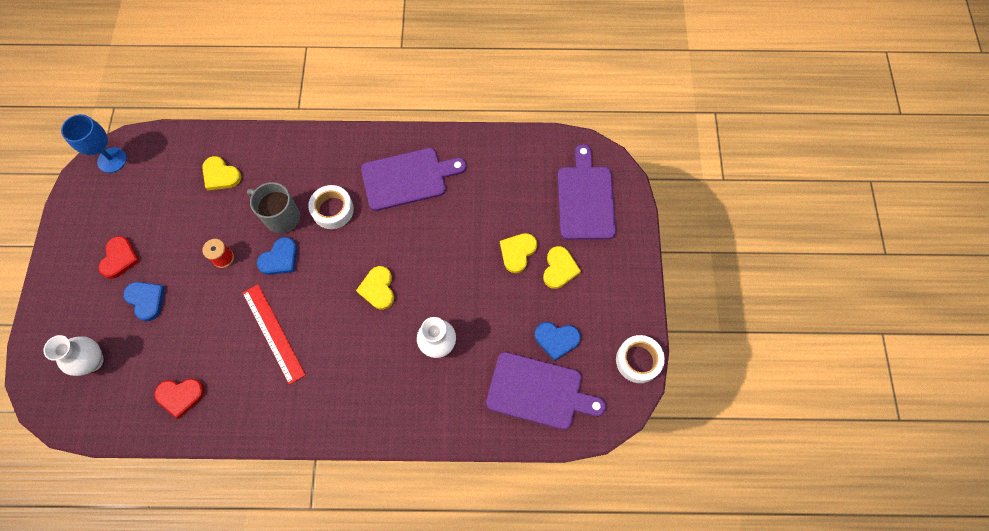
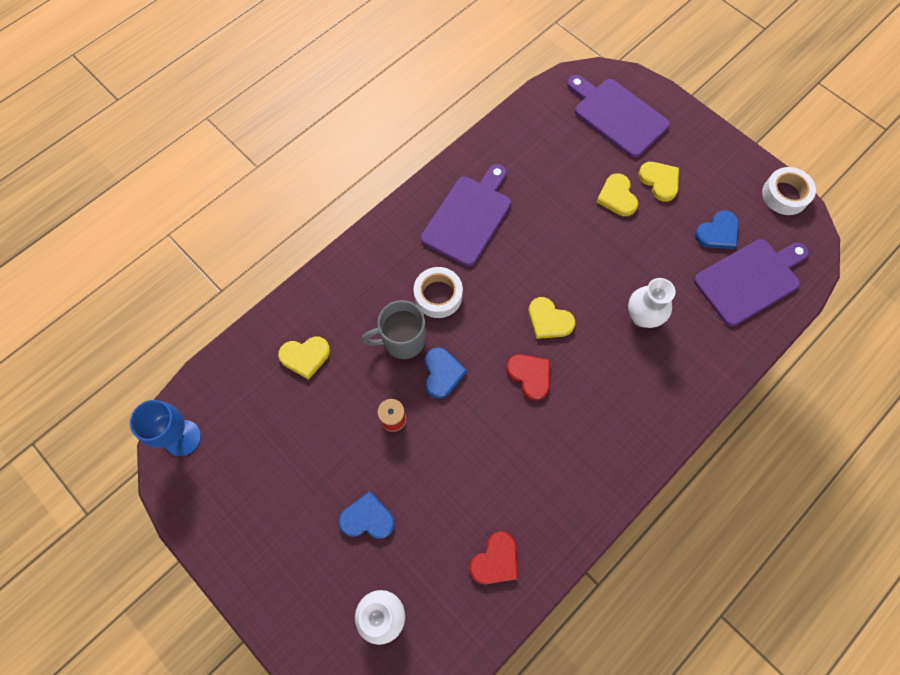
camera: 45 degrees left, 0 degrees up
(120, 258) = (298, 510): red heart -> red heart (530, 375)
(273, 333) = (509, 434): red ruler -> none

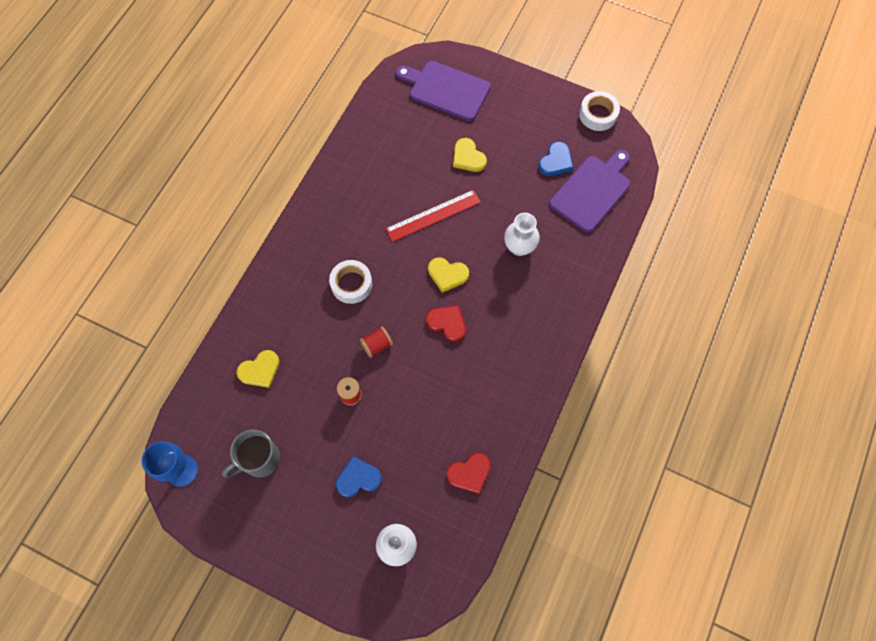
camera: 20 degrees left, 0 degrees up
(402, 340) = (335, 330): grey mug -> grey mug (259, 459)
(442, 373) = (377, 345): blue heart -> red spool
(469, 217) = (354, 212): purple cutting board -> none
(495, 560) = (469, 473): red heart -> red heart turned 45 degrees clockwise
(555, 249) = (433, 215): none -> red ruler
(659, 181) = (497, 134): yellow heart -> none

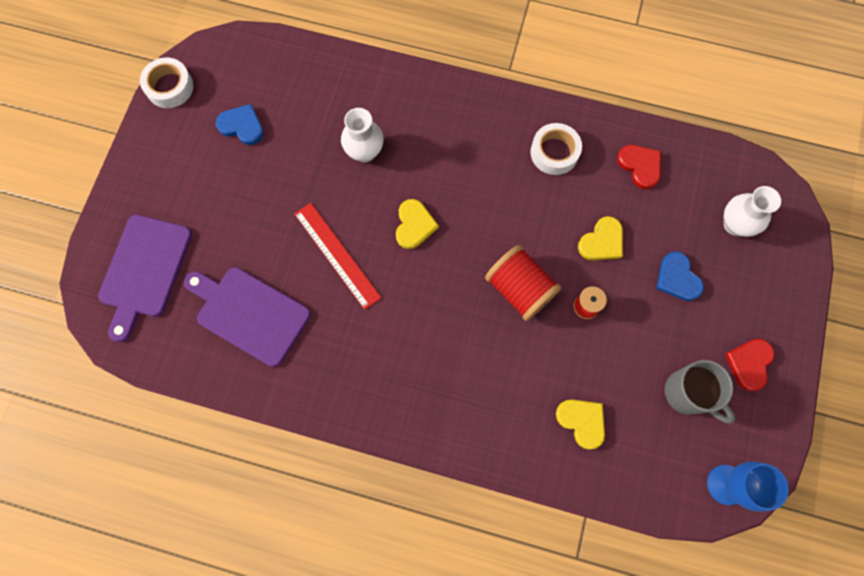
camera: 100 degrees left, 5 degrees up
(351, 284) = (447, 335): white tape -> white tape (554, 152)
(377, 345) = (519, 289): red spool -> red spool, size x1.86
(447, 323) = (476, 215): red heart -> red heart (749, 363)
(468, 157) = (247, 227): yellow heart -> yellow heart (602, 241)
(592, 191) = (279, 83): purple cutting board -> purple cutting board (249, 313)

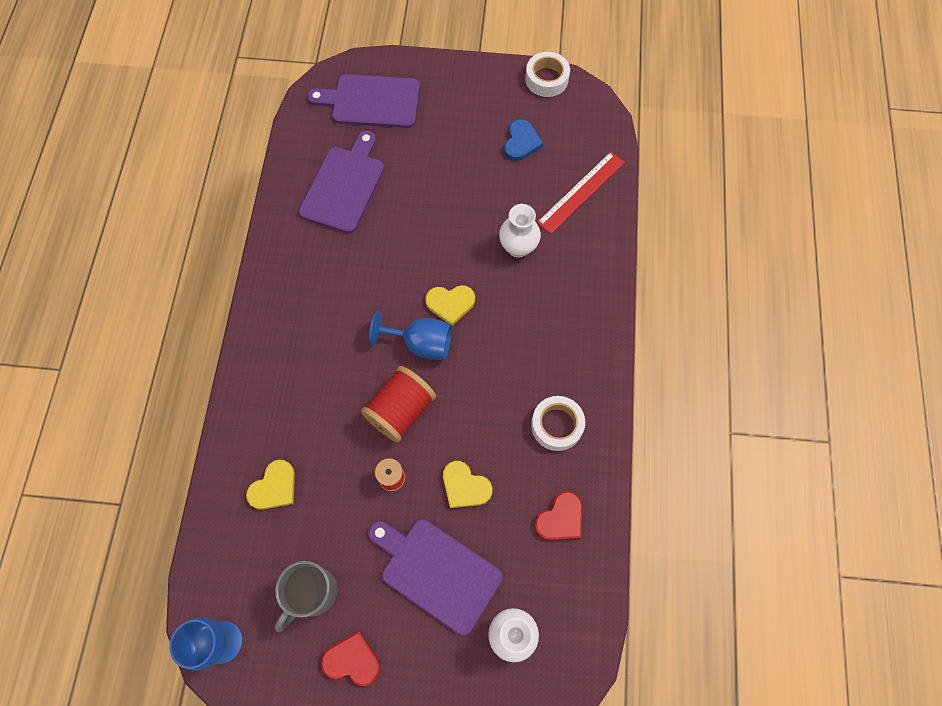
camera: 80 degrees right, 5 degrees down
(337, 255) = (409, 243): red ruler -> red ruler (581, 192)
(452, 259) = (421, 344): none -> blue goblet
(677, 278) = (437, 572): blue heart -> purple cutting board

